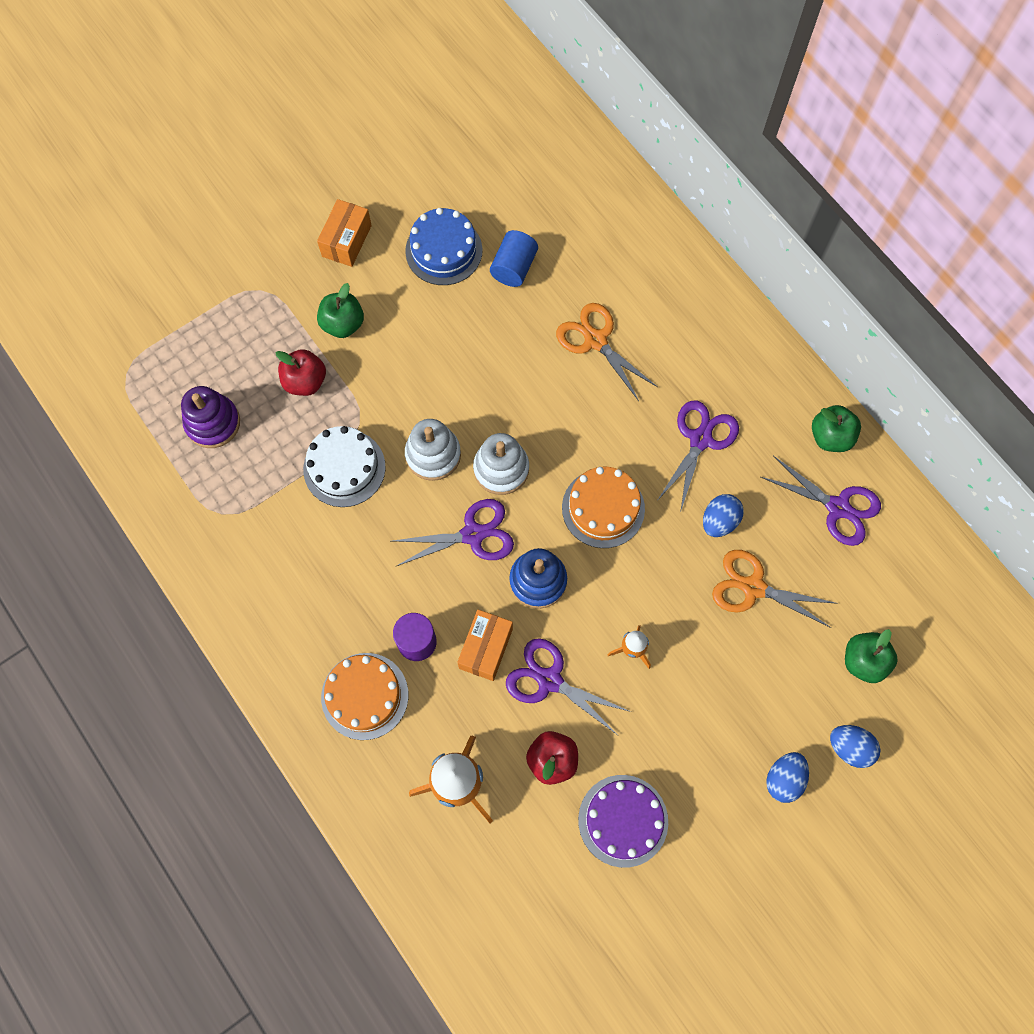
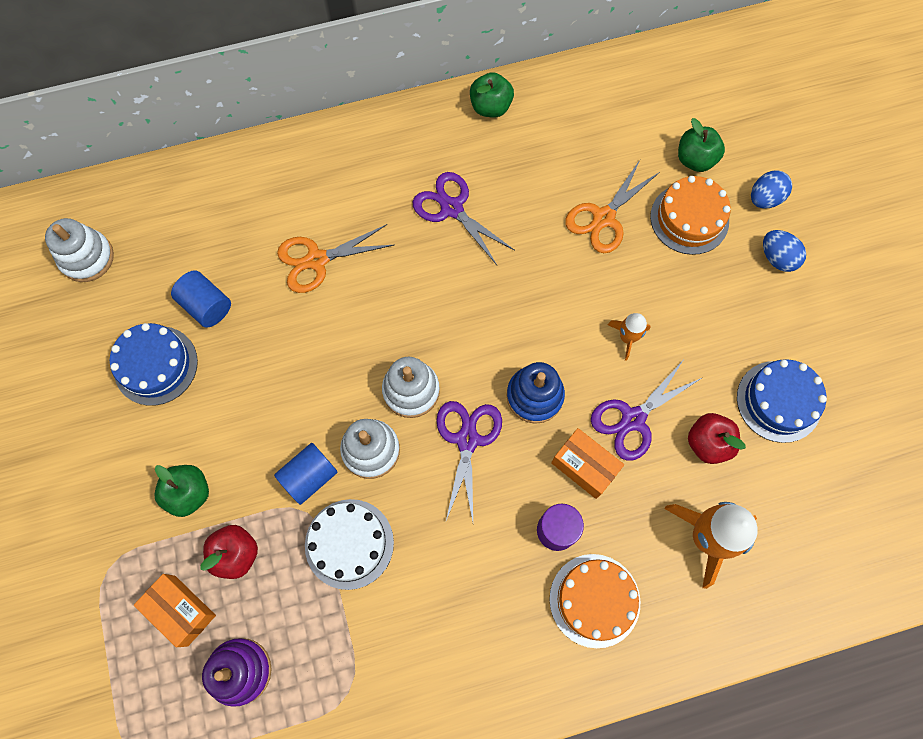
camera: 70 degrees left, 0 degrees up
(347, 241) = (96, 458): orange box -> orange box (181, 610)
(391, 413) = (309, 477): none -> blue cylinder
(519, 154) = (87, 258): none -> white stacking toy
(603, 508) = (485, 313): orange cake -> orange cake (689, 219)
(623, 820) = (778, 401): purple cake -> blue cake
(719, 521) = (534, 222): blue egg -> none
(838, 507) = (556, 126): purple scissors -> none

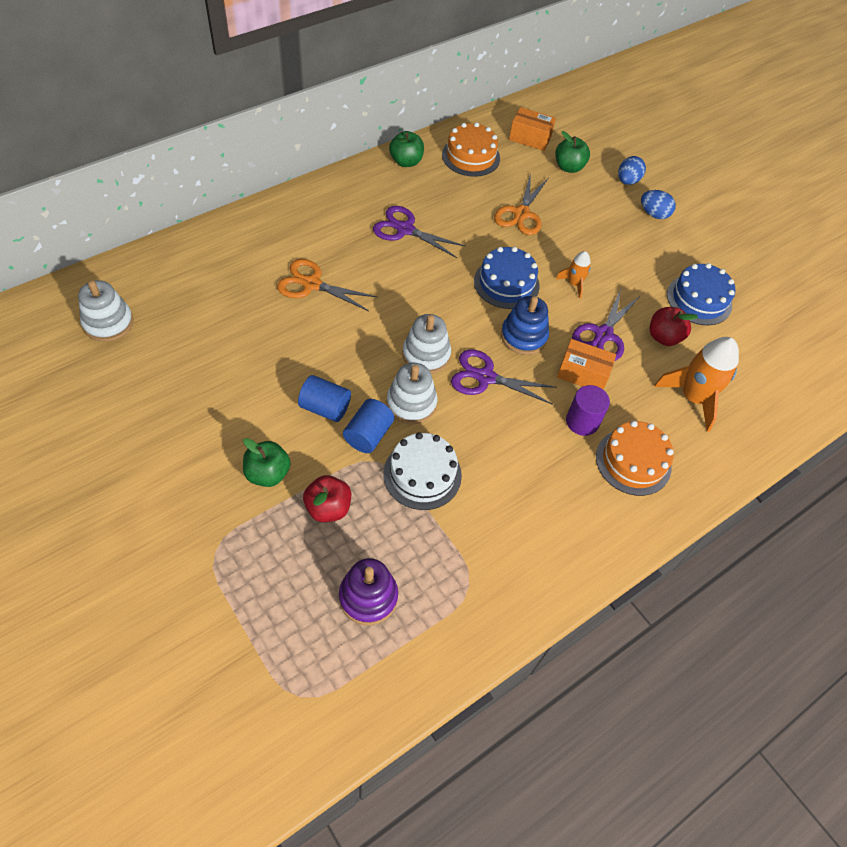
camera: 25 degrees left, 15 degrees down
(155, 365) = (201, 386): blue cake -> blue cake (506, 283)
(181, 610) = (296, 565): orange box -> orange box (530, 138)
(206, 306) = (230, 334): blue cylinder -> blue cylinder (325, 407)
(316, 260) = (311, 284): orange scissors -> orange scissors turned 60 degrees clockwise
(467, 439) = (485, 377): purple scissors -> purple scissors turned 60 degrees counterclockwise
(689, 219) = (582, 202): orange cake -> orange cake (471, 156)

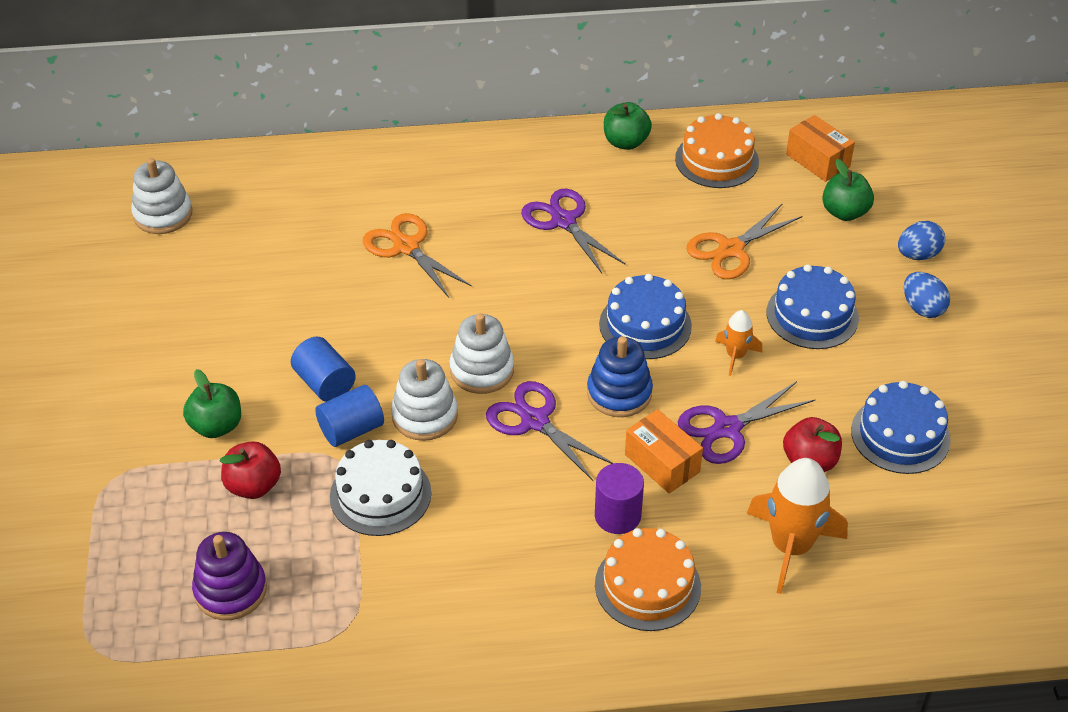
camera: 35 degrees right, 10 degrees down
(598, 240) = (812, 315): none -> blue cake

